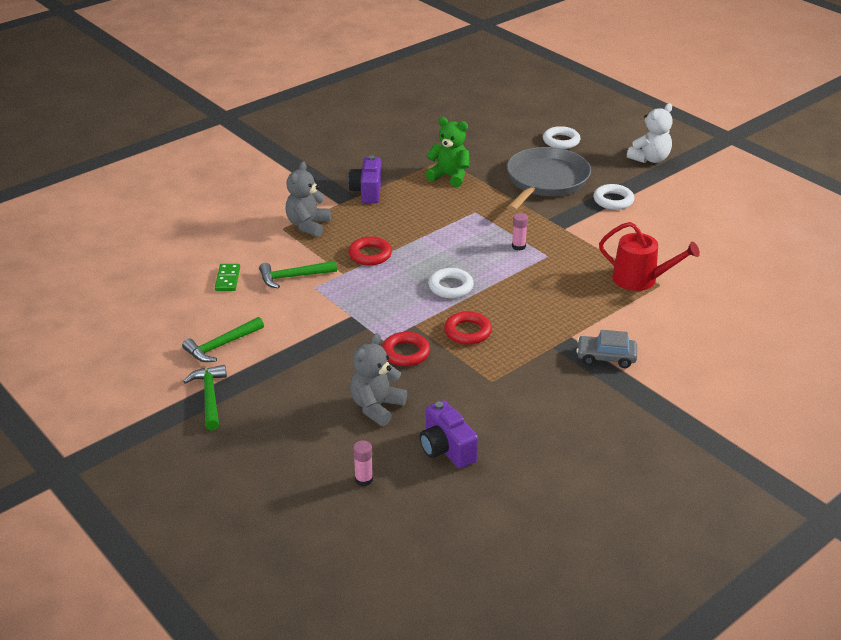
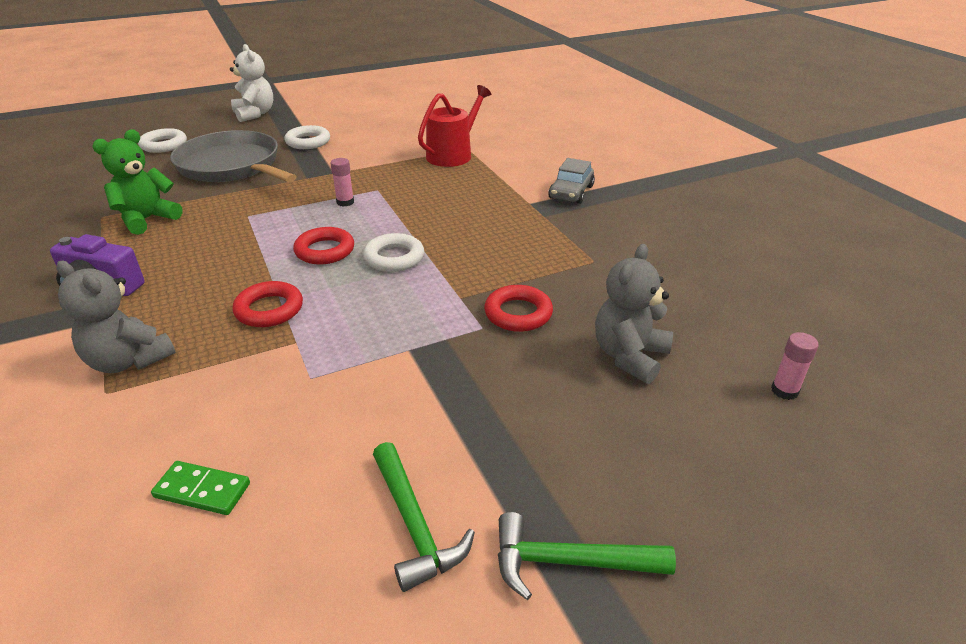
camera: 75 degrees left, 0 degrees up
(293, 277) = (264, 397): green hammer -> none
(376, 407) = (629, 356): grey teddy bear -> grey teddy bear turned 75 degrees clockwise
(446, 449) = (717, 312): purple camera -> none
(467, 332) = (493, 261): red ring -> red ring (325, 251)

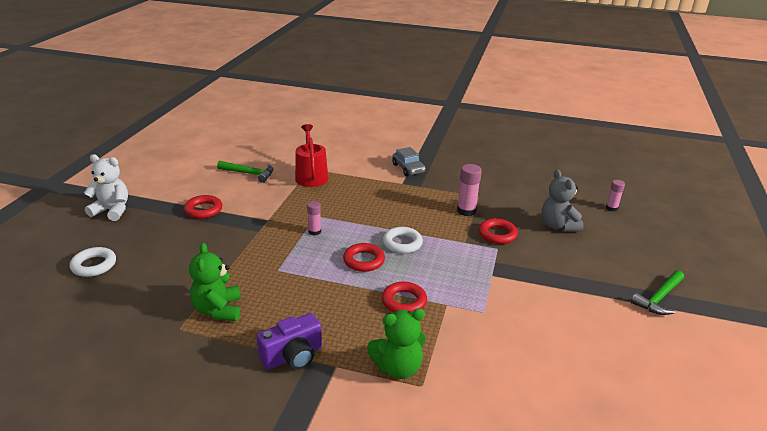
camera: 50 degrees left, 5 degrees down
(129, 360) = (398, 368): grey teddy bear -> green teddy bear
(202, 490) = (540, 375): green domino -> none
(232, 166) = (189, 250): grey pan -> none
(308, 142) = (203, 210): white ring -> red ring
(414, 524) = (612, 324): green hammer -> green hammer (249, 173)
(539, 267) = (466, 211): none -> pink glue stick

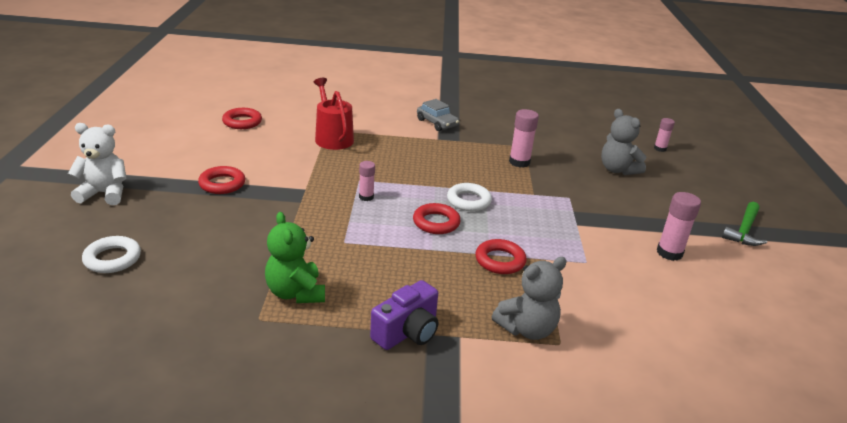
camera: 15 degrees left, 0 degrees up
(249, 173) = (258, 140): green hammer -> none
(398, 368) = (527, 329): green teddy bear -> grey teddy bear
(497, 234) = (562, 183): red ring -> red ring (242, 122)
(570, 312) = (669, 253): none -> pink glue stick

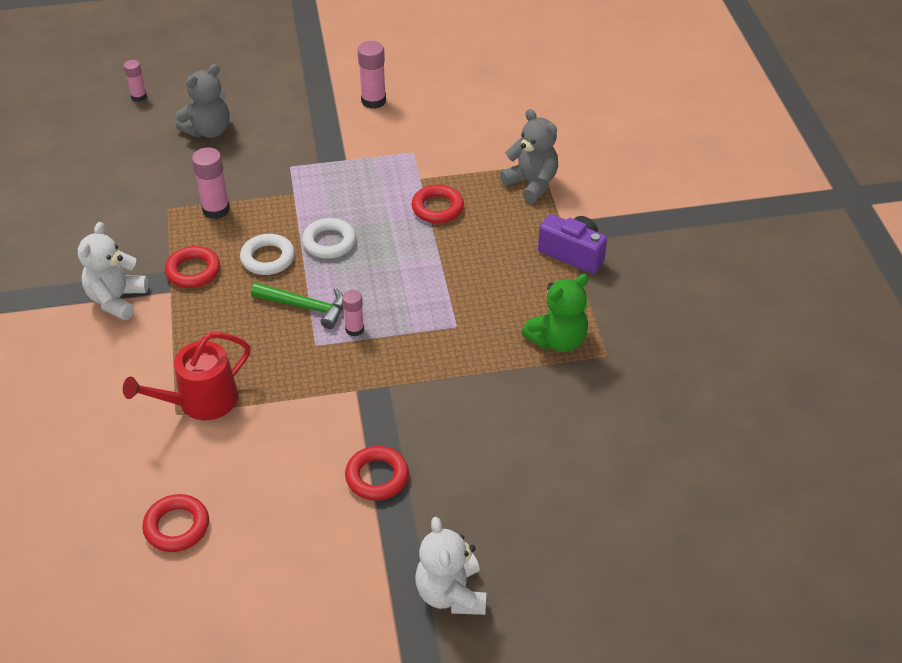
camera: 100 degrees left, 15 degrees up
(112, 259) = (577, 511): white ring -> white ring (268, 258)
(436, 222) = (387, 262): red ring -> red ring (193, 271)
(437, 123) = (117, 299): grey car -> white teddy bear
(744, 230) = (311, 53): green hammer -> green hammer (305, 307)

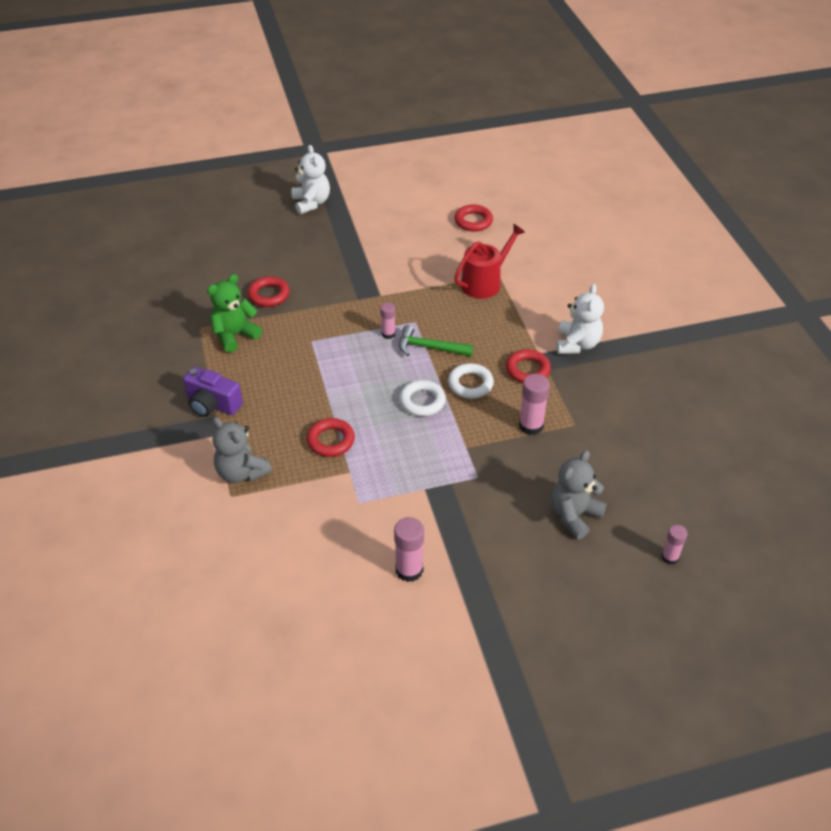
camera: 175 degrees right, 0 degrees up
(377, 477) = (359, 250): red ring -> red ring (269, 295)

